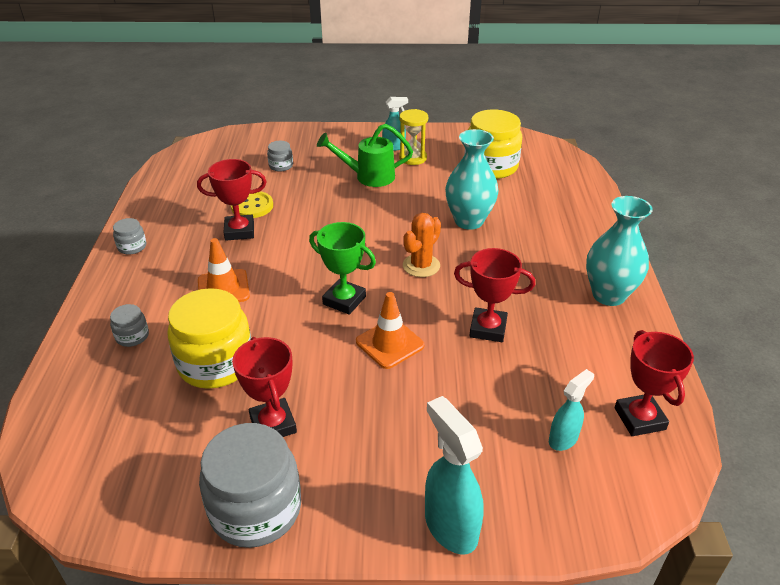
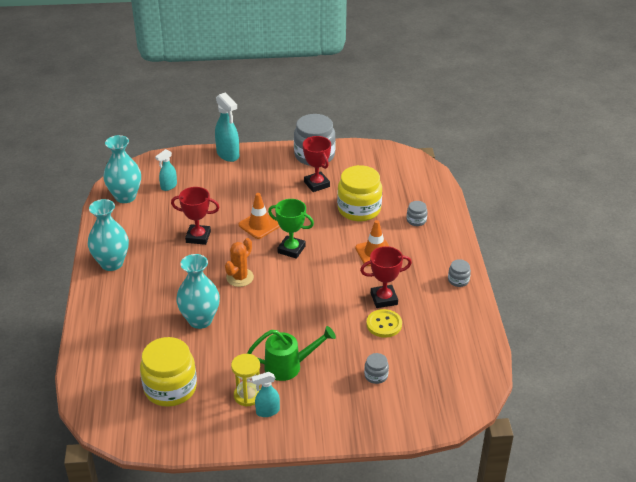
camera: 175 degrees right, 0 degrees up
(639, 419) = (125, 197): red trophy -> turquoise vase

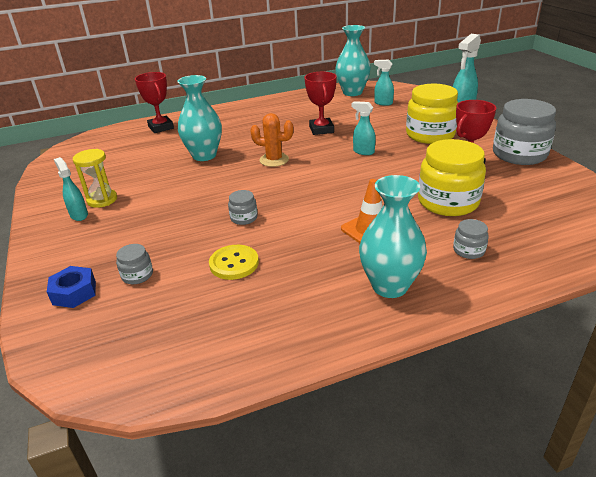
camera: 75 degrees right, 5 degrees down
(112, 263) = (262, 107): turquoise vase -> turquoise vase (390, 286)
(170, 388) = (112, 163): yellow jar -> yellow jar (430, 135)
(259, 225) = (363, 152): orange traffic cone -> turquoise spray bottle
(289, 366) = (147, 213): green watering can -> none
(291, 249) = (336, 176): green trophy -> none
(382, 411) = (74, 292): none -> blue nut
(384, 299) = (283, 254): red trophy -> red trophy (161, 127)
(458, 280) = (361, 316): grey jar -> grey jar (244, 218)

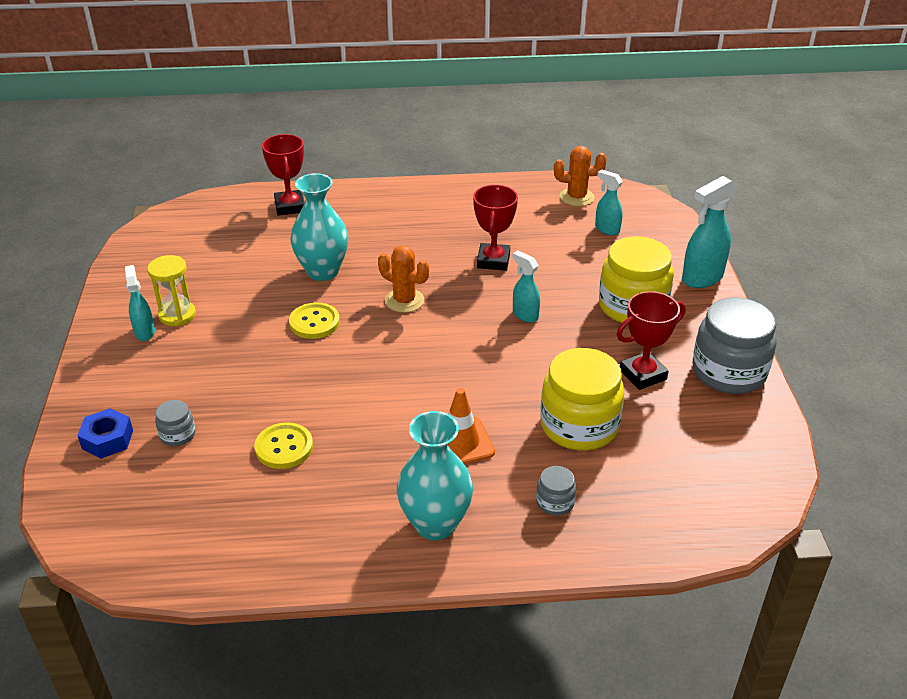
camera: 15 degrees right, 5 degrees up
(214, 184) = (314, 322): none -> yellow button
(244, 218) = (324, 385): grey jar -> none
(352, 92) = (576, 197): turquoise vase -> orange cactus

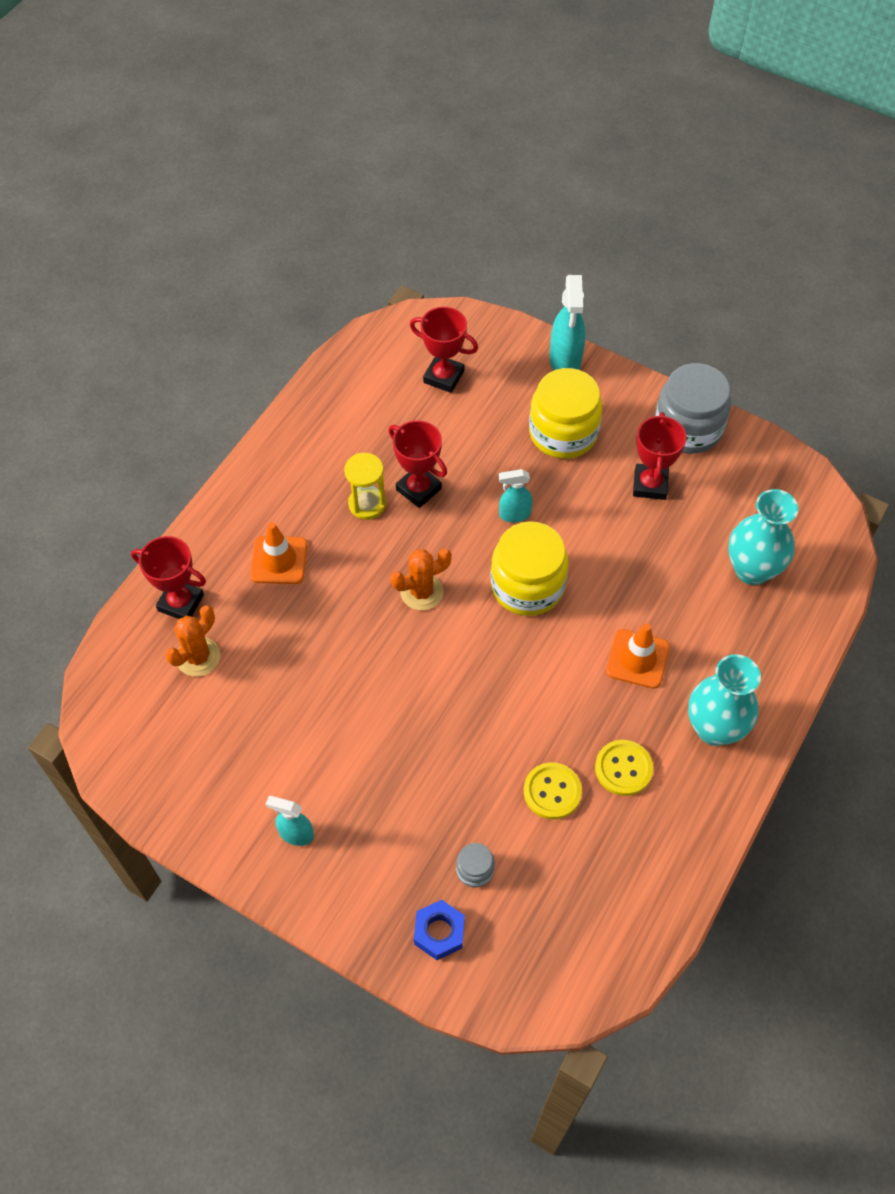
camera: 55 degrees left, 20 degrees up
(177, 315) = (290, 793): yellow hourglass -> yellow hourglass (367, 504)
(314, 322) = (396, 681): yellow button -> yellow button (623, 768)
(322, 271) = (321, 633): turquoise vase -> turquoise vase (752, 570)
(364, 229) = (279, 560): none -> orange traffic cone
(555, 502) = (745, 635): grey jar -> none
(576, 197) = (376, 365): orange cactus -> orange cactus (198, 657)
(579, 425) = (676, 566): yellow jar -> yellow jar (527, 586)
(607, 229) = (443, 377): turquoise spray bottle -> red trophy

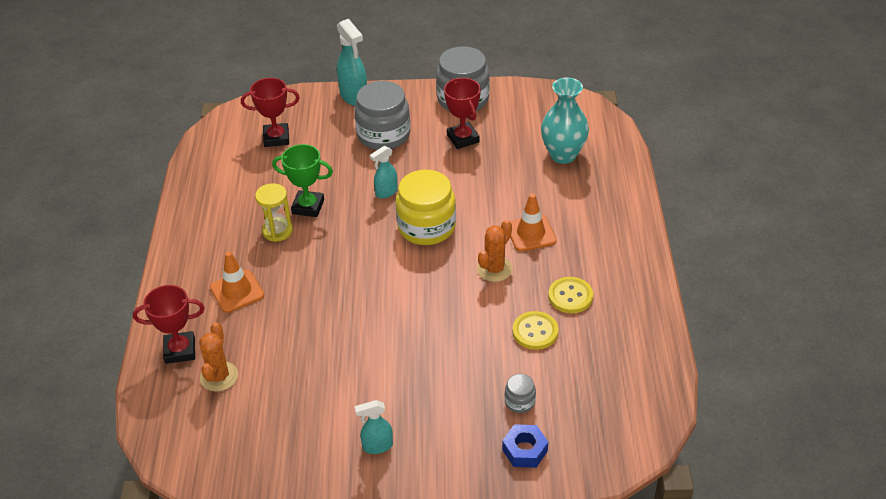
camera: 30 degrees left, 15 degrees down
(418, 489) = (308, 207): red trophy -> green trophy
(421, 592) = (356, 263): orange cactus -> orange cactus (494, 269)
(563, 433) = (383, 135): yellow jar -> grey jar
(714, 728) = (609, 247): turquoise vase -> none

